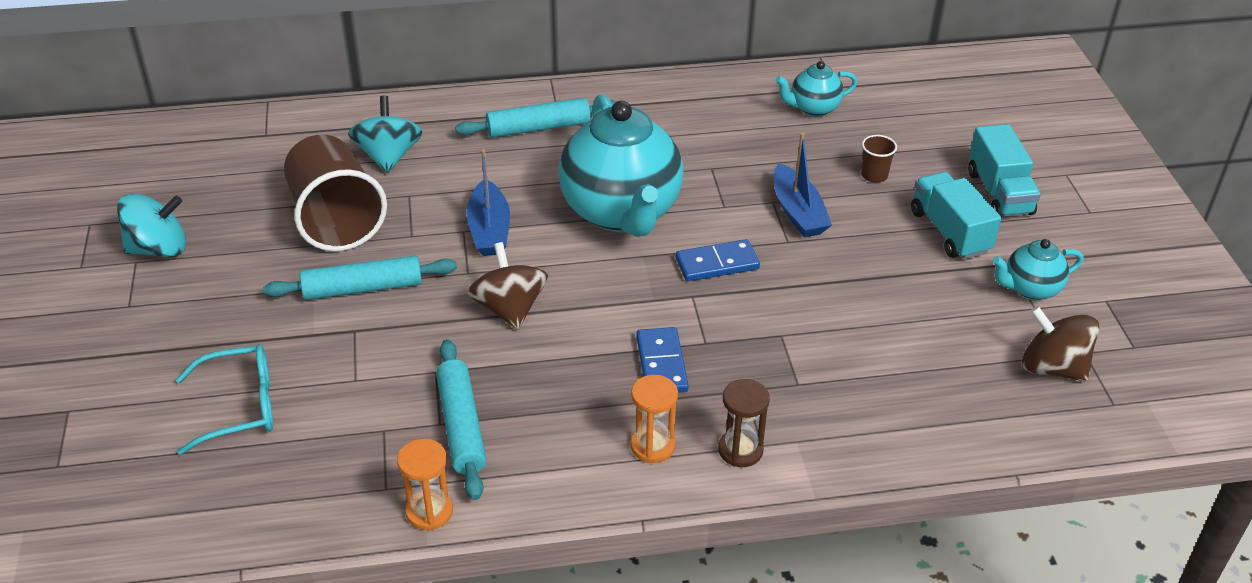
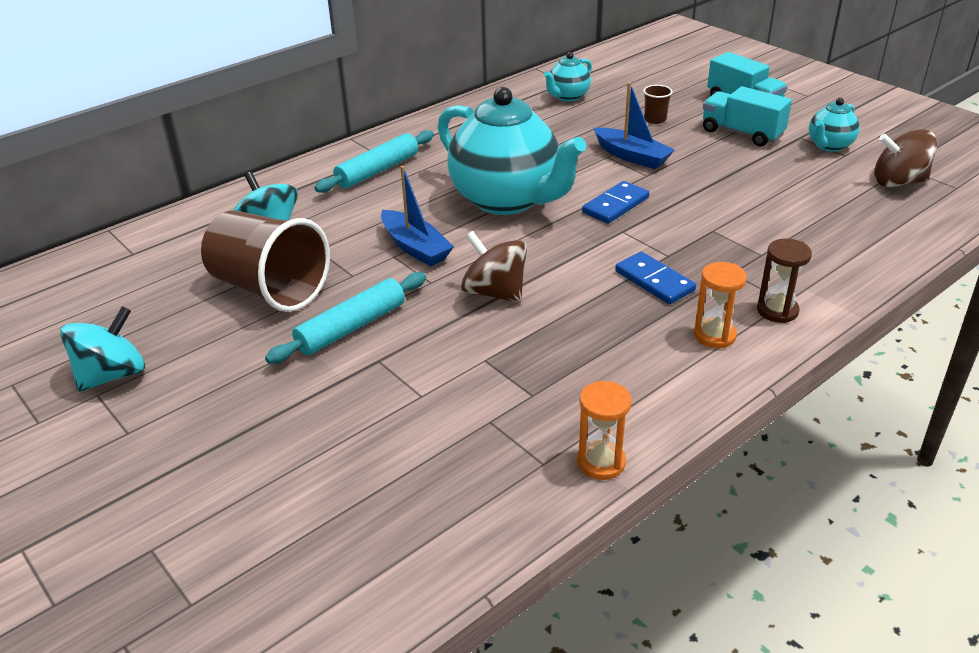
camera: 30 degrees left, 5 degrees down
(240, 407) = (336, 463): turquoise glasses -> none
(461, 426) = (553, 388): turquoise rolling pin -> none

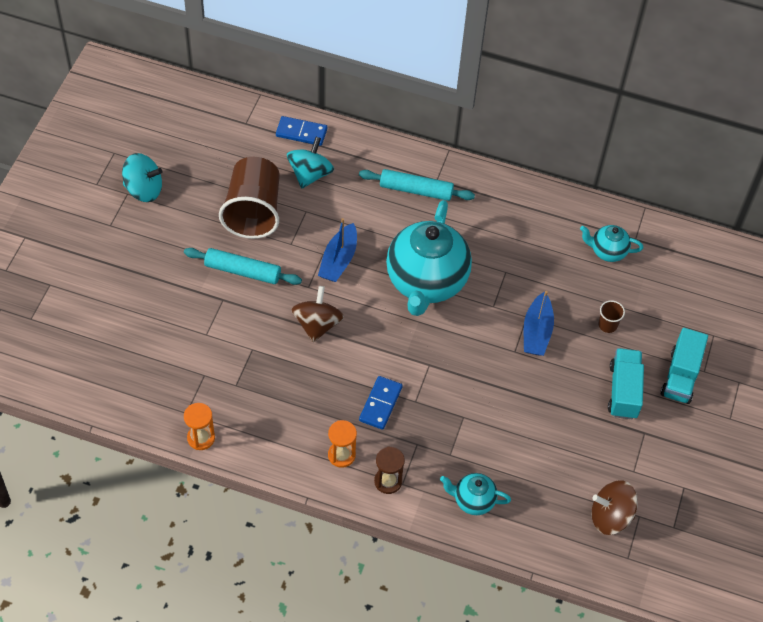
camera: 55 degrees right, 20 degrees up
(615, 205) = (459, 348): blue domino -> blue domino (301, 133)
(829, 146) = (642, 457): turquoise teapot -> turquoise teapot (473, 501)
(898, 182) = (610, 516): brown spinning top -> brown spinning top turned 60 degrees counterclockwise

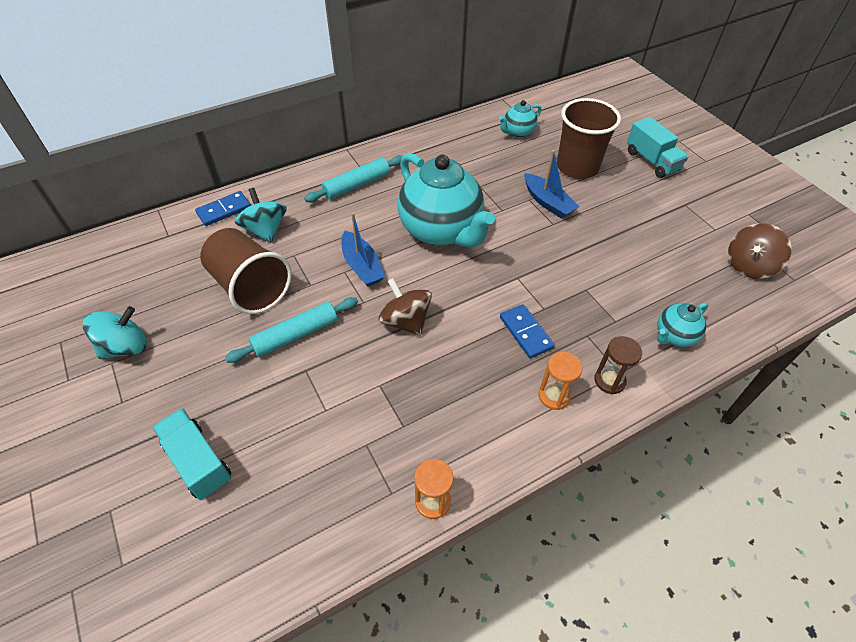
camera: 45 degrees left, 5 degrees down
(607, 325) = (577, 167): brown cup -> brown cup, size x2.48
(623, 391) = (640, 193): turquoise truck -> turquoise truck (198, 462)

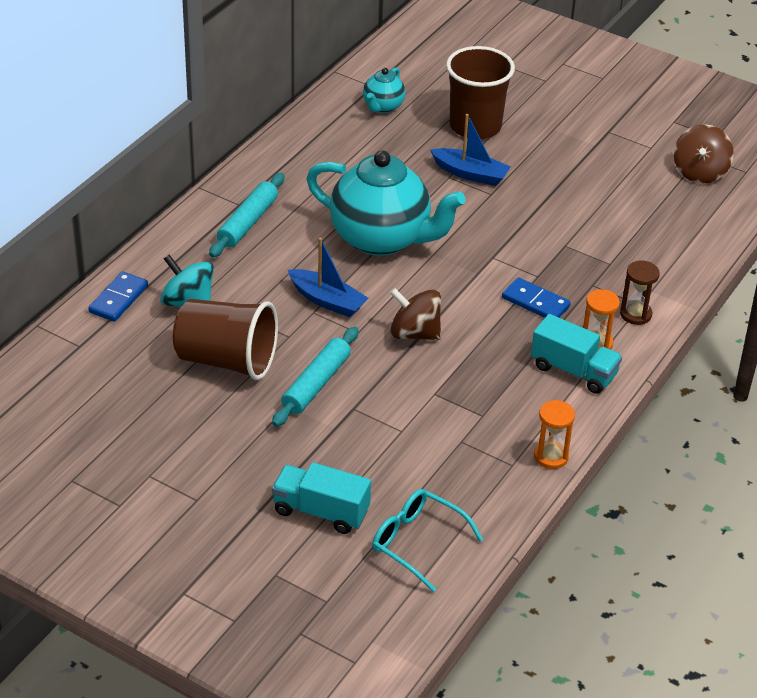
camera: 30 degrees left, 10 degrees down
(125, 347) = (149, 458): turquoise spinning top -> none
(246, 539) = (417, 542): none -> turquoise glasses
(652, 161) = (548, 95): turquoise truck -> turquoise truck (573, 371)
(674, 336) = (668, 258): turquoise teapot -> none

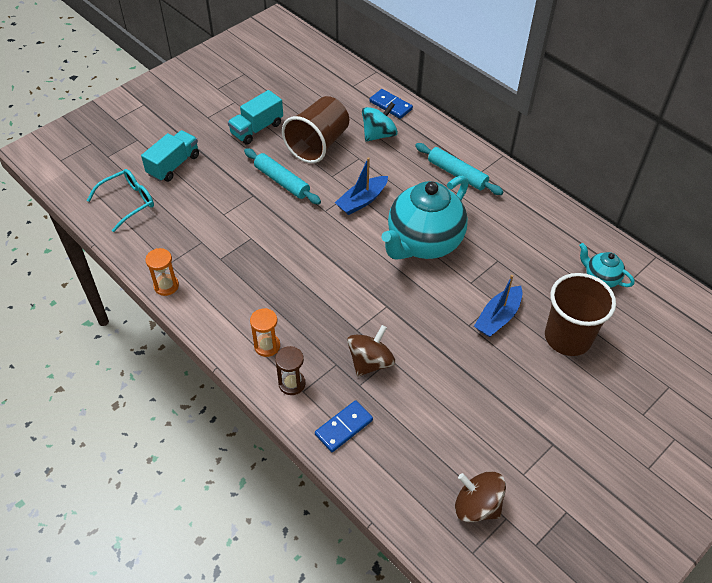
camera: 105 degrees right, 10 degrees up
(414, 333) = (314, 240): brown spinning top -> brown spinning top (370, 362)
(535, 302) = (326, 319): blue domino -> blue domino (343, 427)
(573, 371) = (243, 323): turquoise truck -> turquoise truck (257, 129)

